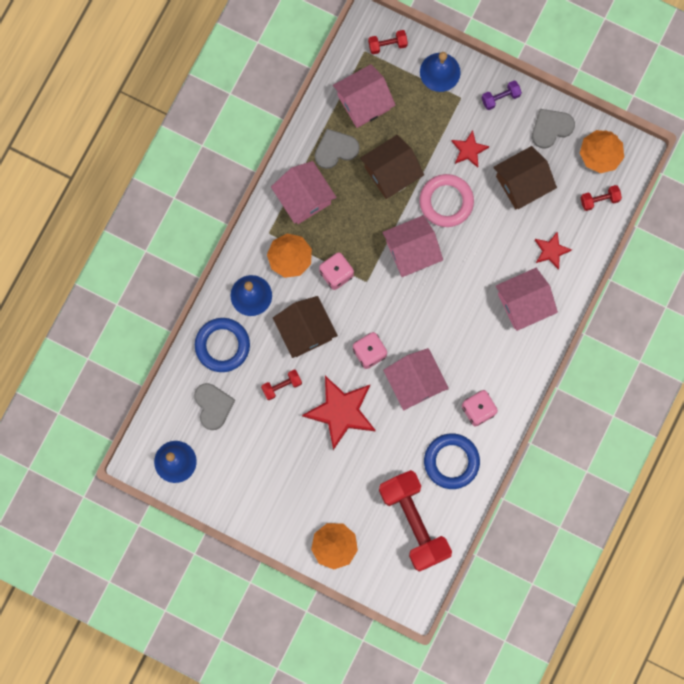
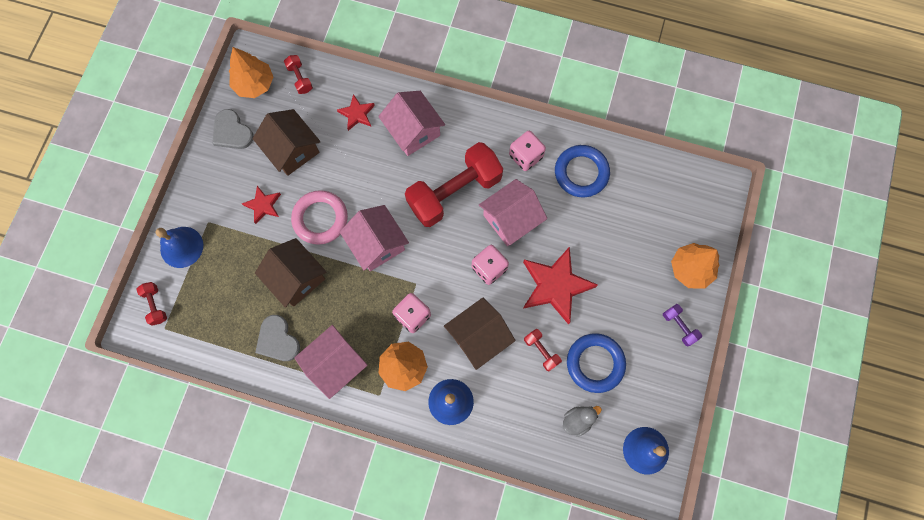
camera: 100 degrees left, 5 degrees down
(213, 406) = (577, 420): grey heart -> grey duck
(222, 345) = (511, 422): blue ring -> blue ring (595, 363)
(363, 102) = (222, 319): pink house -> none
(414, 522) = (648, 198): red dumbbell -> red dumbbell (454, 192)
(500, 98) = (204, 183): purple dumbbell -> purple dumbbell (679, 326)

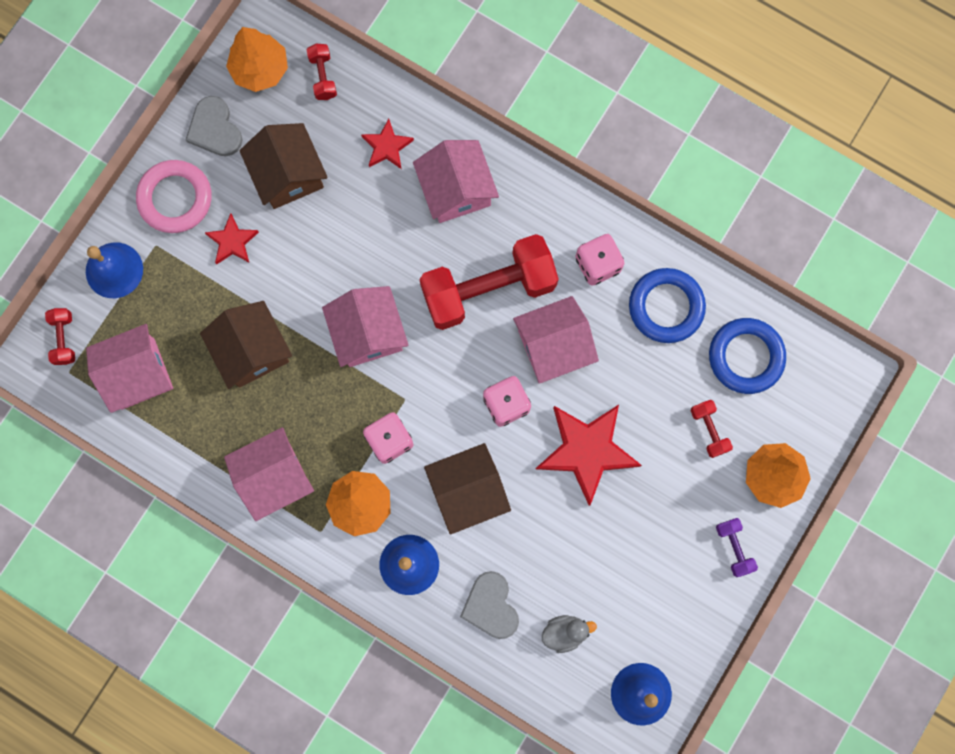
camera: 15 degrees right, 5 degrees up
(216, 316) = (138, 374): none -> pink house
(277, 340) = (208, 426): grey heart -> grey heart (490, 606)
(320, 219) = (302, 279): pink ring -> pink ring (175, 198)
(541, 351) = (543, 531): red dumbbell -> red dumbbell (709, 430)
(595, 363) = (609, 566): blue ring -> blue ring (745, 357)

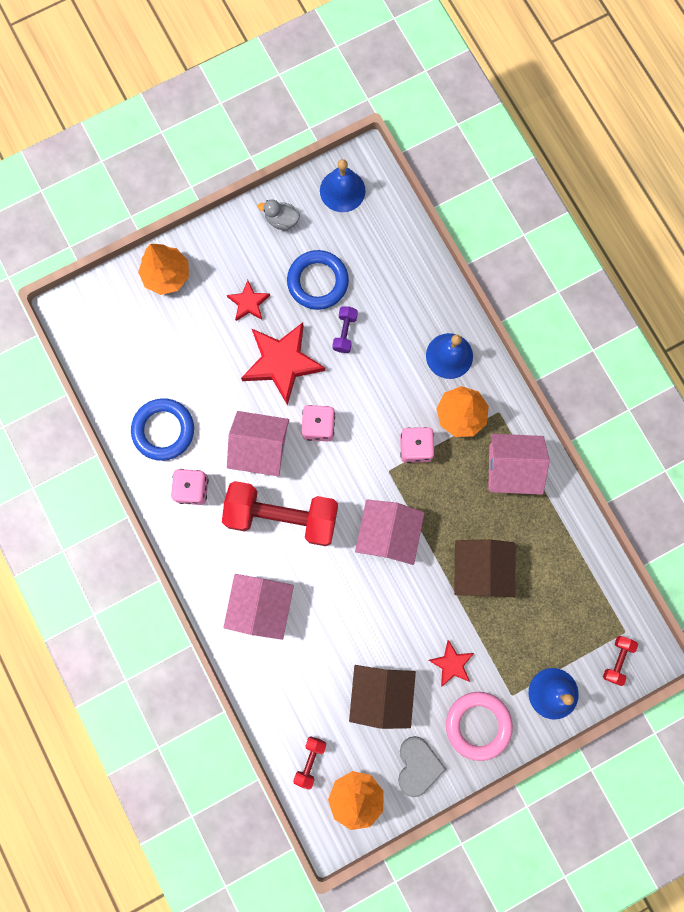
camera: 150 degrees left, 0 degrees up
(138, 374) = (574, 601): pink house -> none
(387, 147) = (293, 672): red star -> red star (248, 303)
(467, 491) = (380, 382): brown house -> none
(490, 606) = (409, 298): grey heart -> none
(564, 632) = (369, 255): grey duck -> grey duck (281, 220)
(709, 430) = (189, 329): red dumbbell -> none
(734, 547) = (223, 245): purple dumbbell -> purple dumbbell (345, 332)
(745, 357) = (131, 364): blue ring -> blue ring (318, 282)

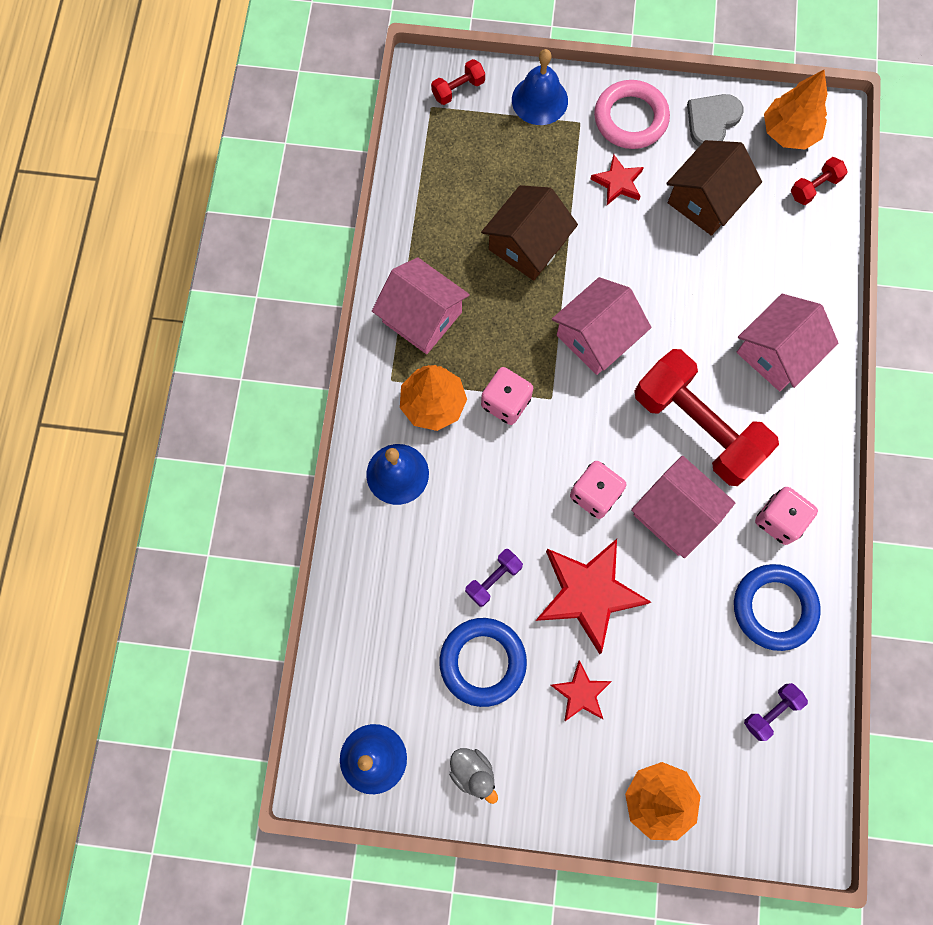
camera: 145 degrees left, 5 degrees down
(130, 367) = (771, 711): none -> purple dumbbell

